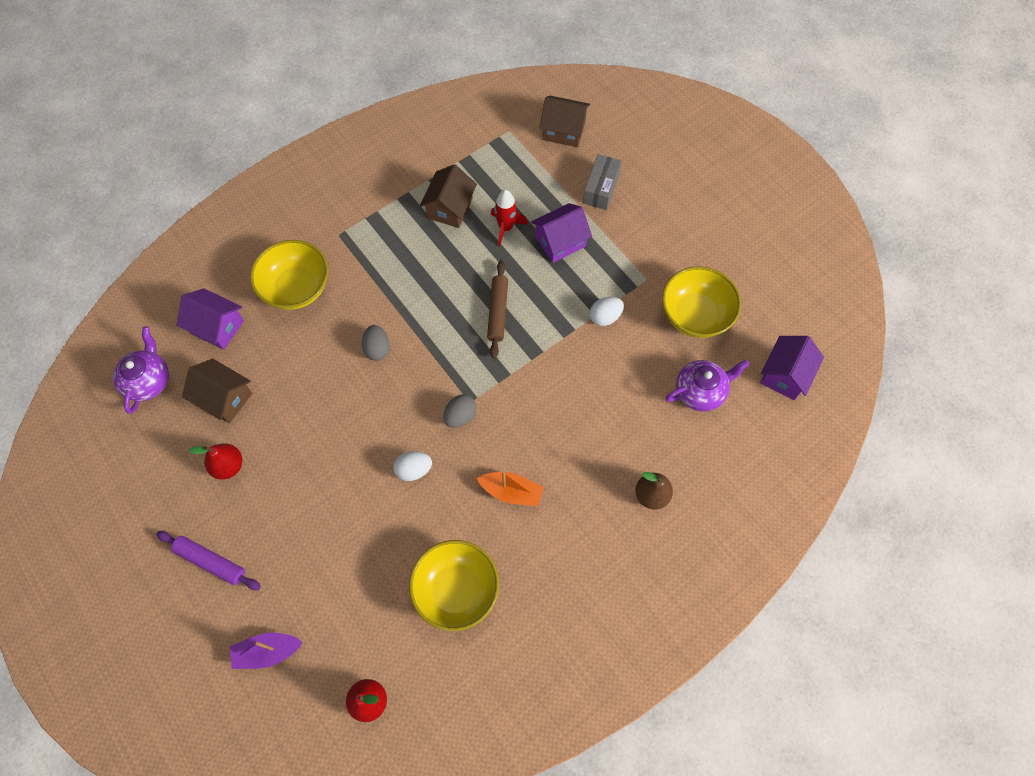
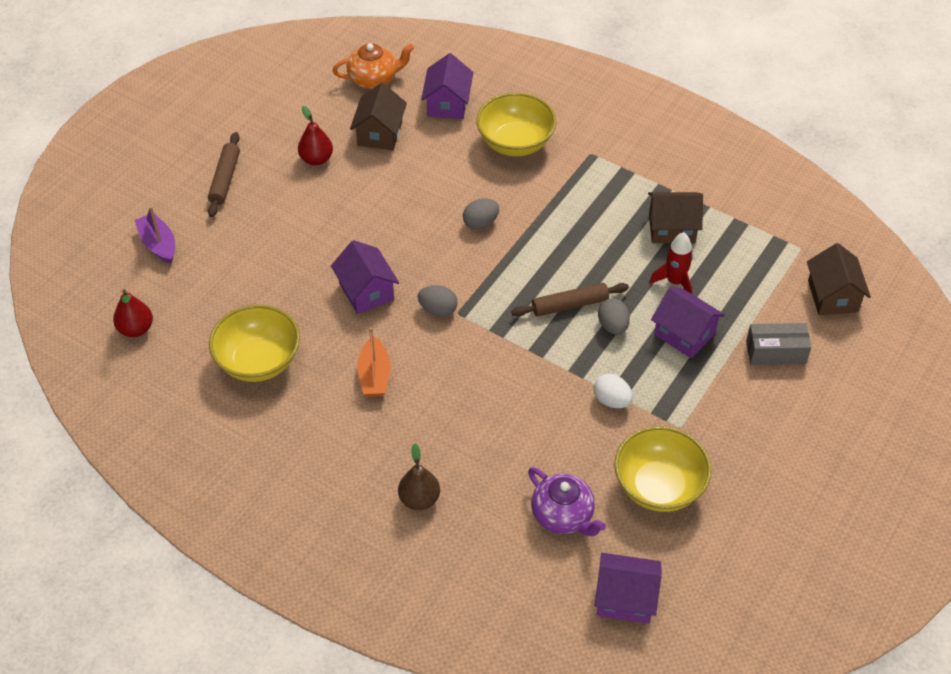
camera: 70 degrees right, 15 degrees down
(148, 381) = (374, 79): purple teapot -> orange teapot
(211, 561) = (225, 179): purple rolling pin -> brown rolling pin
(414, 470) = (366, 291): white egg -> purple house
(532, 288) = (613, 326): none -> grey egg

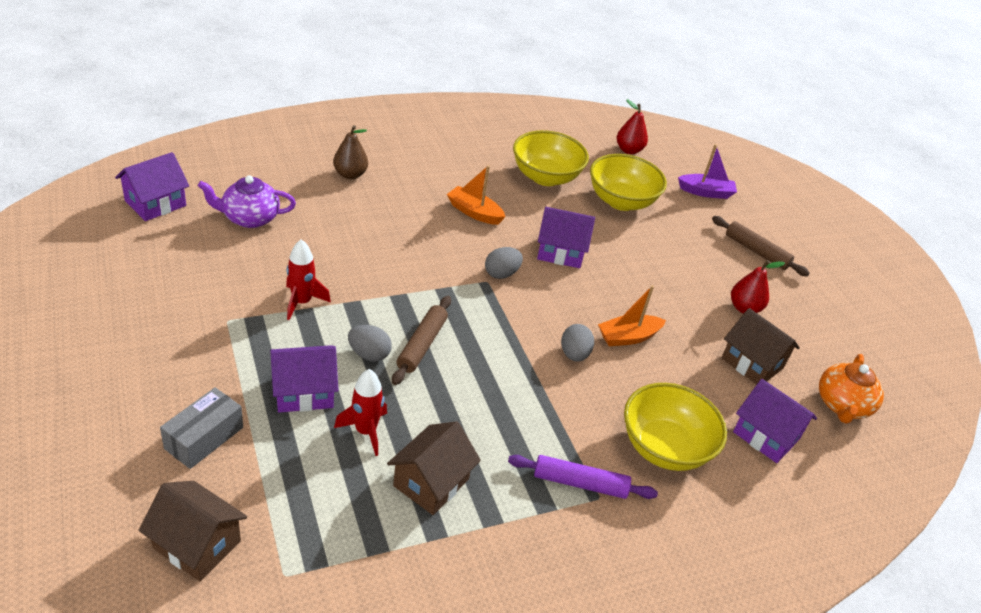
camera: 120 degrees right, 10 degrees down
(427, 205) = (628, 337): none -> orange boat
(591, 166) = (580, 483): none -> purple rolling pin
(611, 400) = (302, 302): white egg -> red rocket
(658, 486) = (201, 273): yellow bowl -> yellow bowl (621, 201)

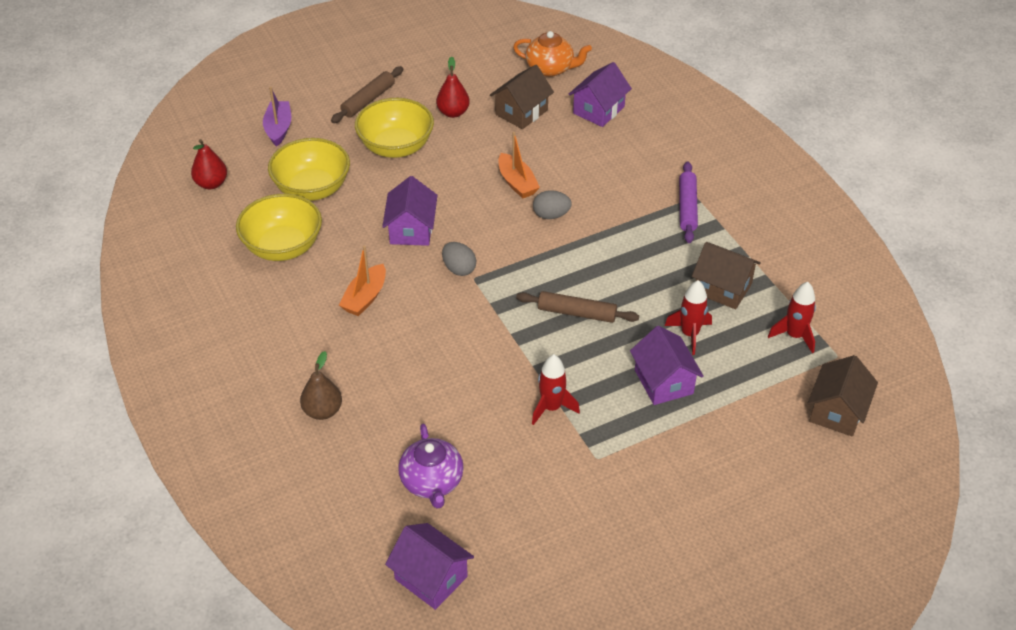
camera: 90 degrees left, 5 degrees up
(204, 438) = (740, 435): grey box -> none
(333, 536) = (794, 336): none -> red rocket
(369, 354) = (602, 346): grey egg -> none
(664, 447) = (633, 163): yellow bowl -> yellow bowl (396, 147)

